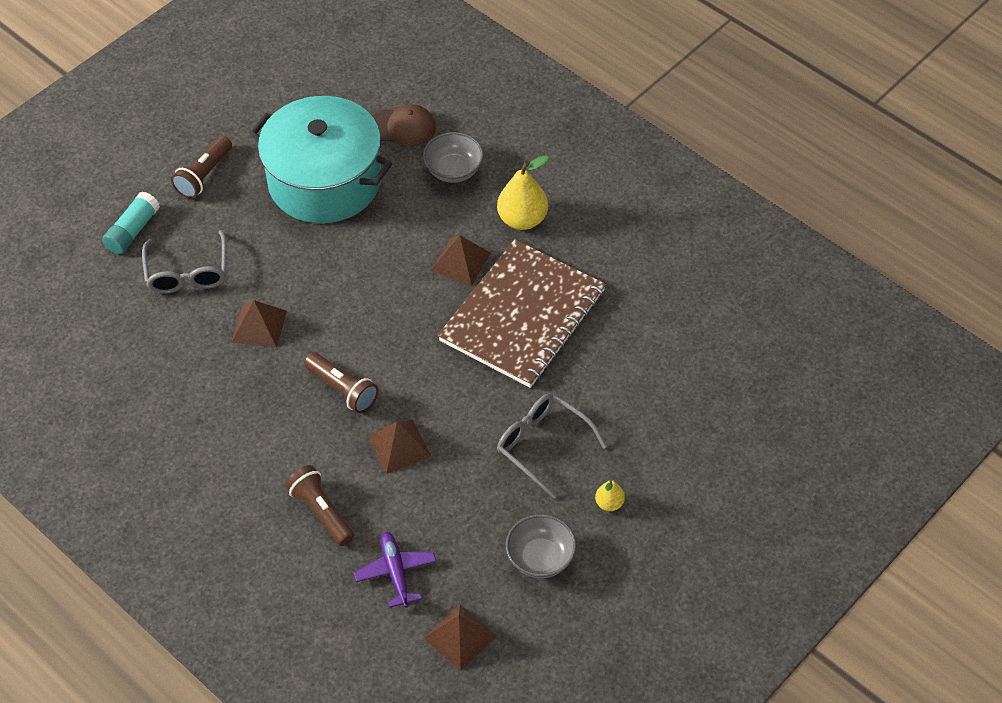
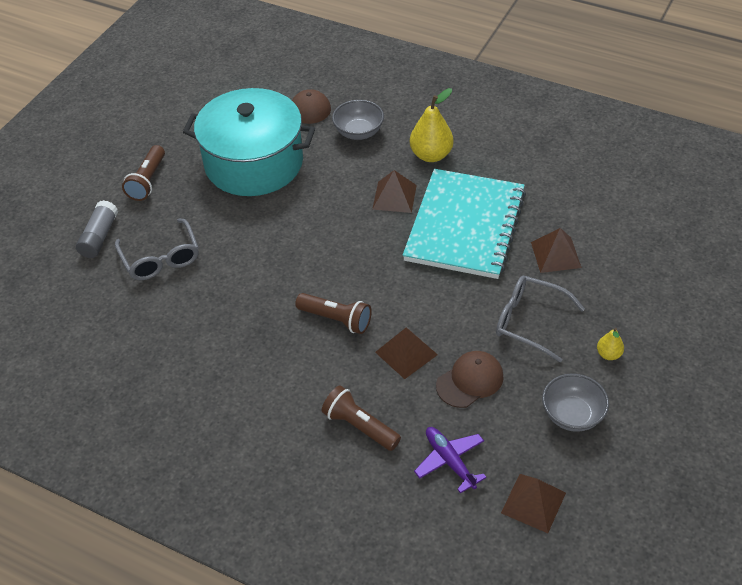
camera: 15 degrees left, 5 degrees down
(133, 231) = (99, 237): turquoise glue stick -> grey glue stick
(259, 326) = (241, 286): brown pyramid -> brown pyramid (555, 254)
(452, 494) = (470, 381): none -> brown cap
(523, 316) = (465, 226): brown notebook -> turquoise notebook

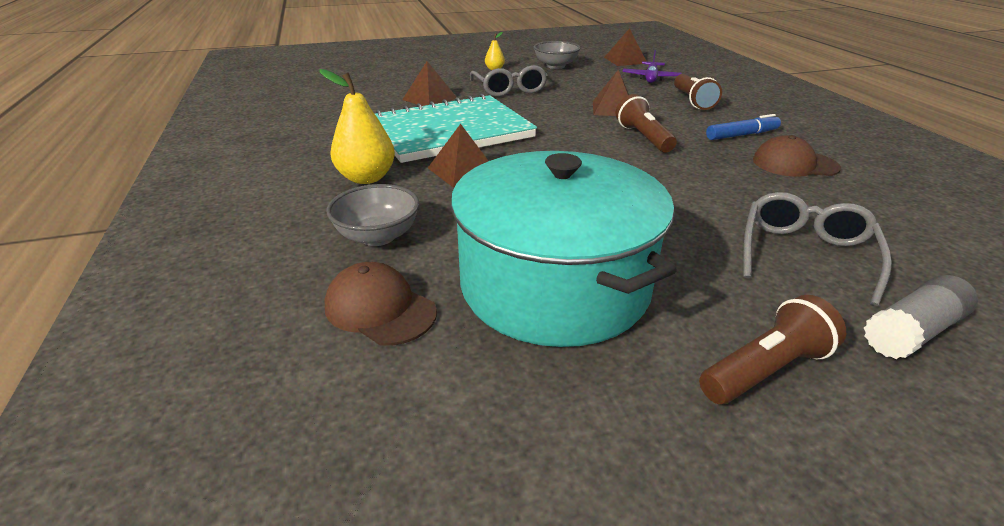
camera: 135 degrees left, 15 degrees down
(272, 381) = (741, 135): none -> blue marker
(470, 381) = (590, 89): brown cap -> brown cap (794, 164)

